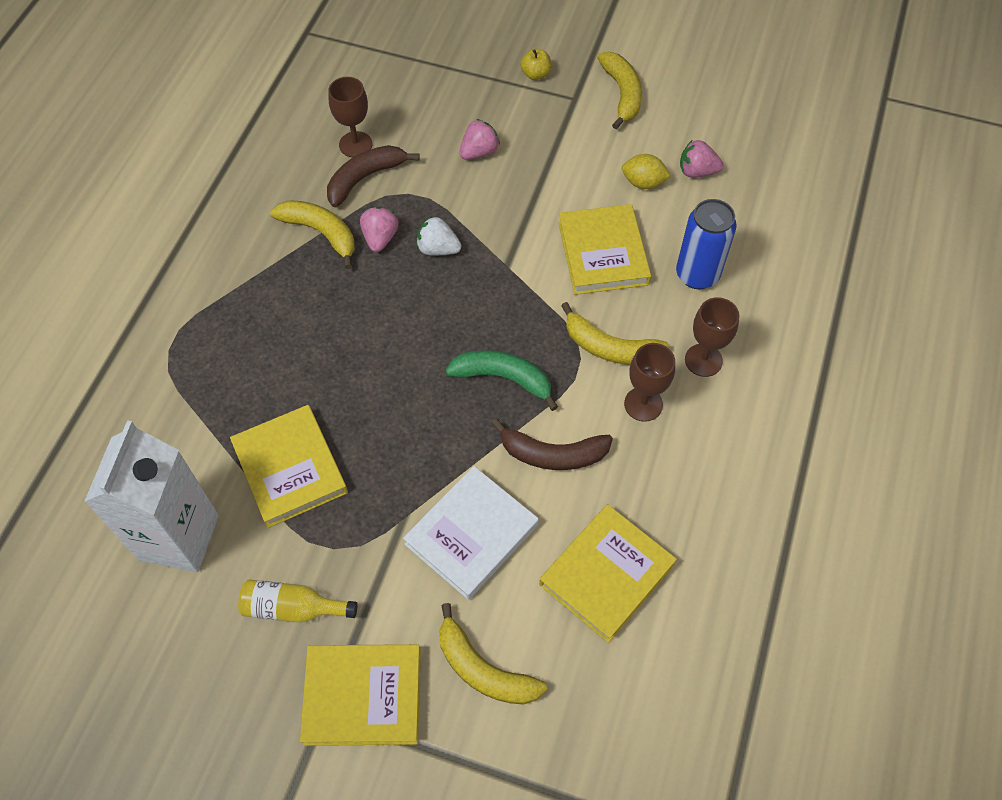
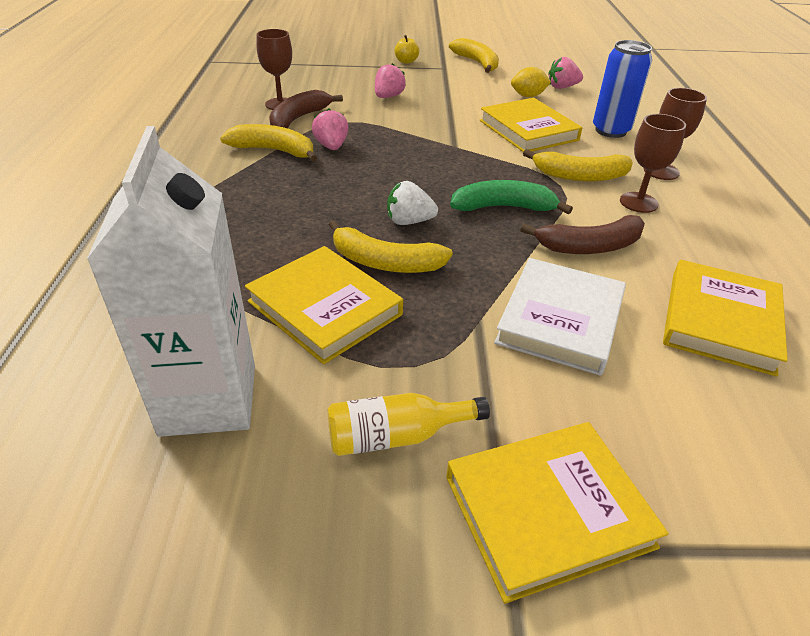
camera: 20 degrees left, 20 degrees down
(438, 249) = (388, 145): white strawberry -> white strawberry (409, 221)
(483, 669) = (671, 438): yellow banana -> yellow banana (385, 262)

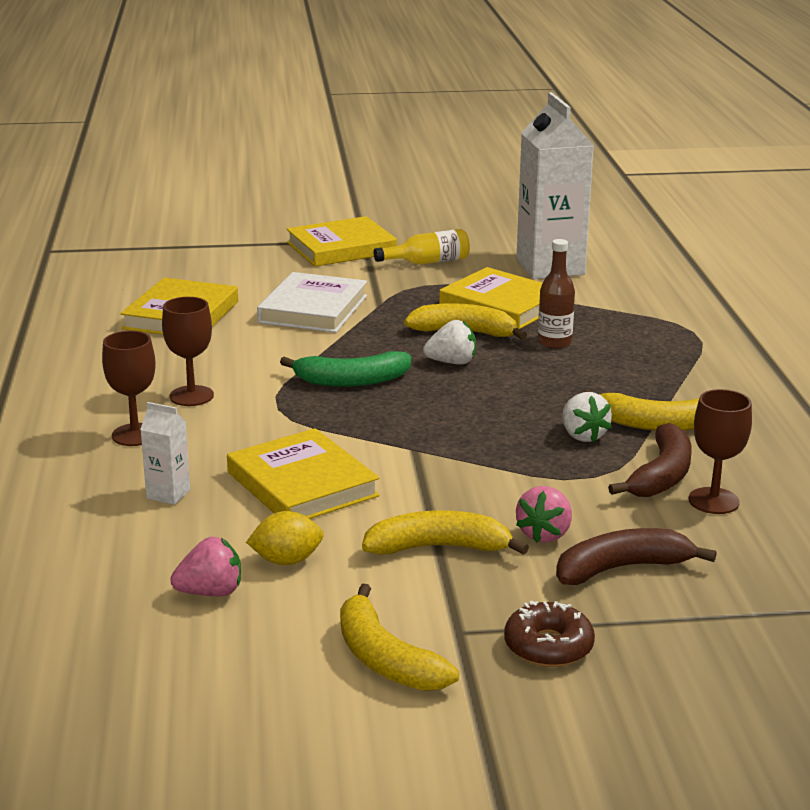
camera: 175 degrees right, 15 degrees down
(297, 239) = (554, 342): none -> brown bottle
(331, 146) = (583, 436): pink strawberry -> white strawberry
(406, 61) = (548, 646): yellow apple -> brown donut
(579, 176) = (249, 421): yellow banana -> yellow banana (439, 547)
(589, 246) = (268, 354): brown banana -> brown banana (621, 568)
(610, 131) = (168, 494): blue can -> white carton

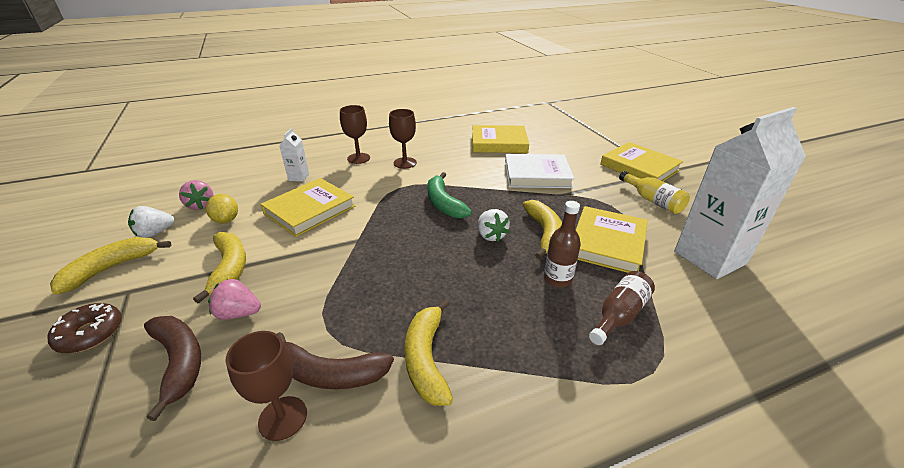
camera: 75 degrees right, 10 degrees up
(583, 436) = (394, 315): white strawberry -> white strawberry (155, 233)
(620, 327) = (619, 315): none -> brown bottle

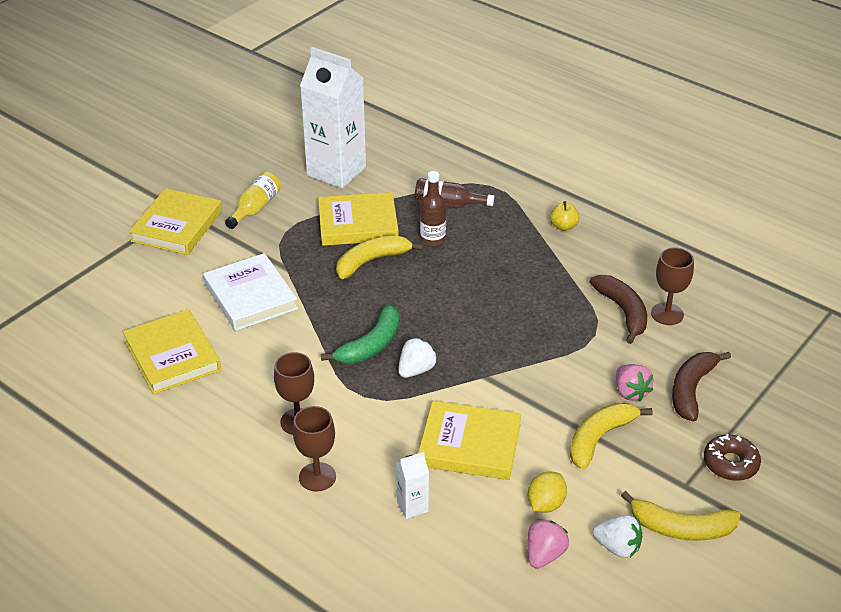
camera: 120 degrees left, 5 degrees up
(426, 359) = (569, 275): yellow banana -> none
(491, 235) = (403, 292): white strawberry -> white strawberry (416, 370)
(522, 407) = (563, 226): none -> yellow apple

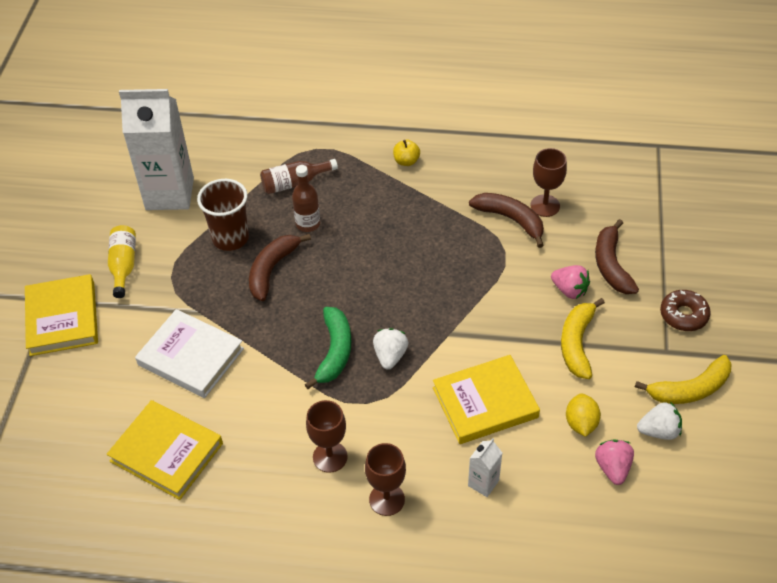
camera: 30 degrees left, 10 degrees up
(358, 223) = (230, 238): yellow book -> brown cup
(372, 261) = (272, 270): yellow banana -> brown banana

